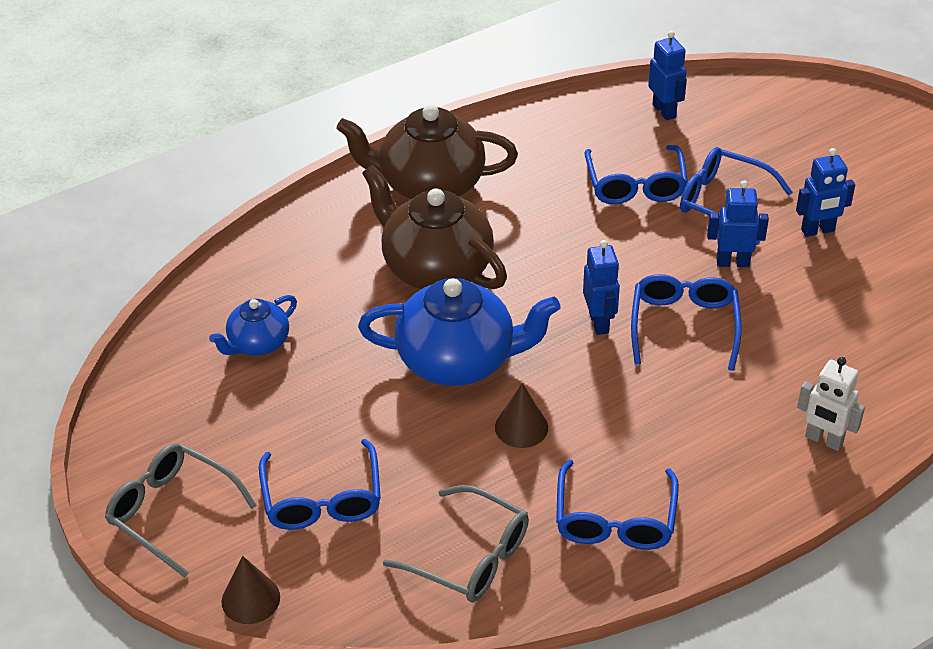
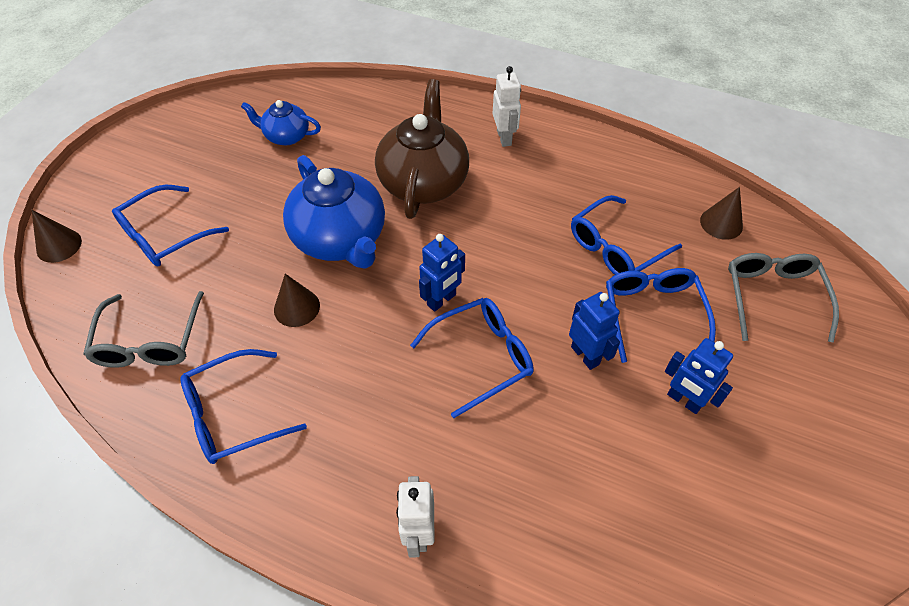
camera: 55 degrees right, 10 degrees up
(172, 512) = (117, 173): grey glasses -> grey glasses (773, 297)
(429, 185) = (504, 138): brown teapot -> white robot
(664, 111) = (721, 223): blue robot -> brown cone

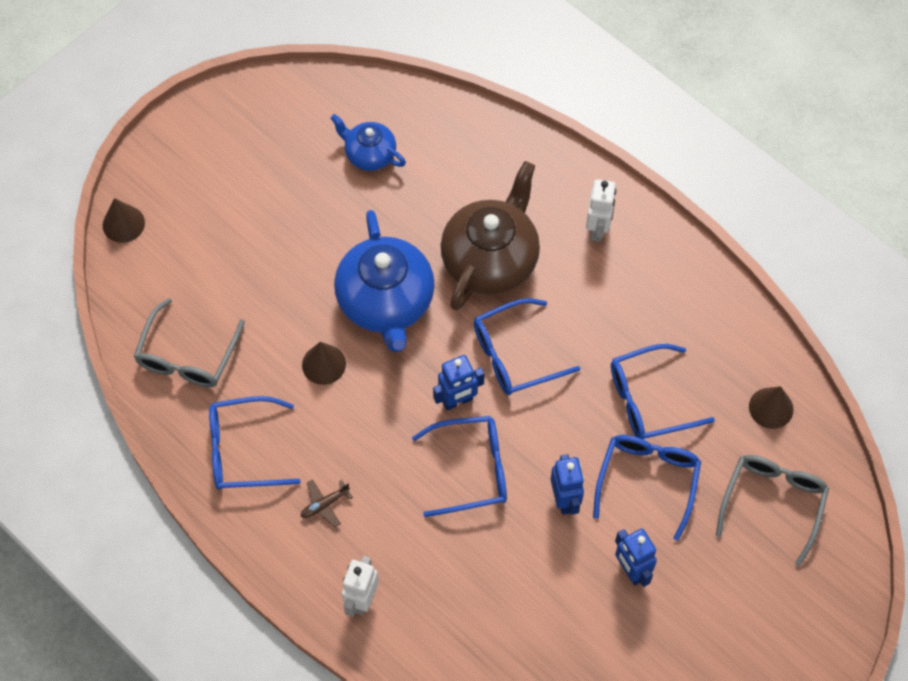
camera: 20 degrees right, 10 degrees up
(164, 235) = (222, 243): blue glasses -> blue glasses (515, 355)
(341, 441) = (324, 504): none -> brown plane

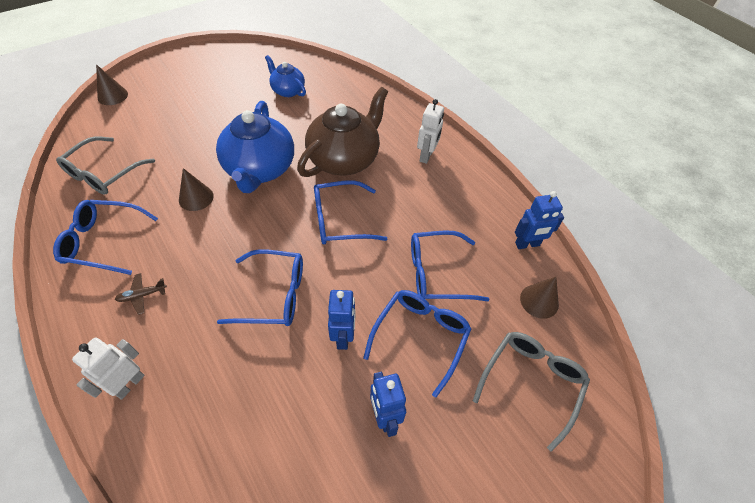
camera: 10 degrees right, 10 degrees down
(457, 401) = (284, 242): blue robot -> blue robot (527, 244)

